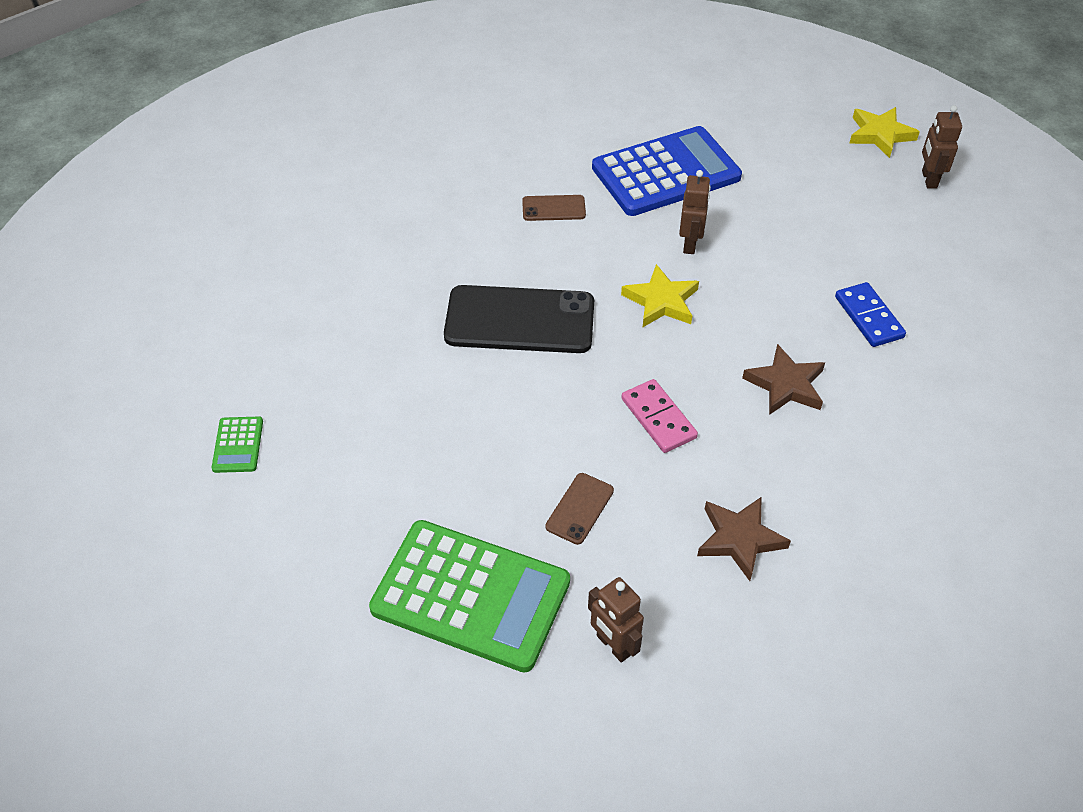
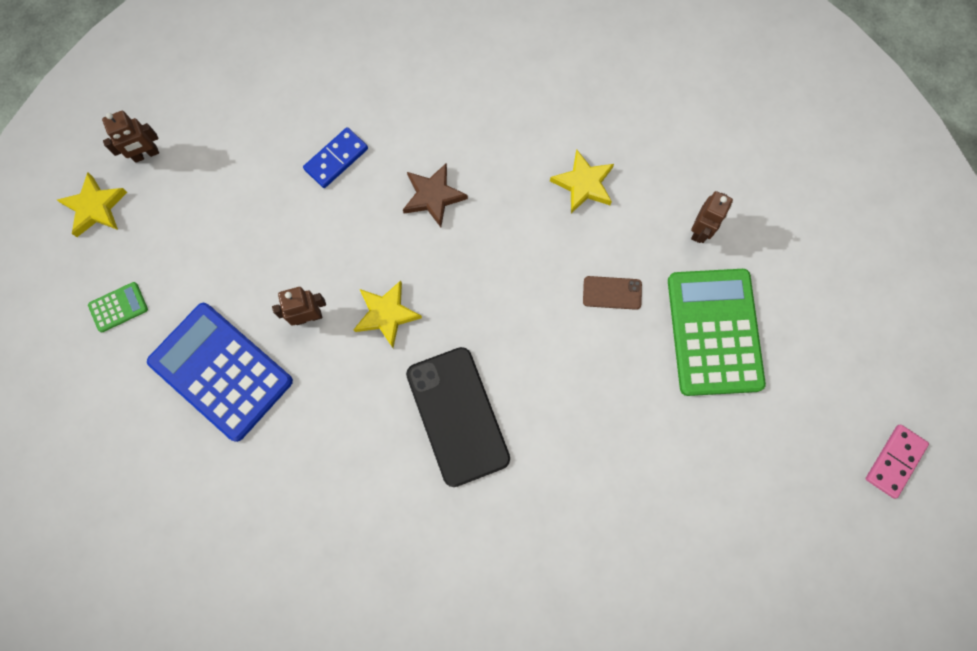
camera: 115 degrees left, 25 degrees up
(238, 445) = (686, 570): green calculator -> green calculator (118, 307)
(553, 208) = (310, 450): brown phone -> none
(658, 418) = (507, 271): pink domino -> pink domino (894, 461)
(739, 539) = (583, 184): brown star -> yellow star

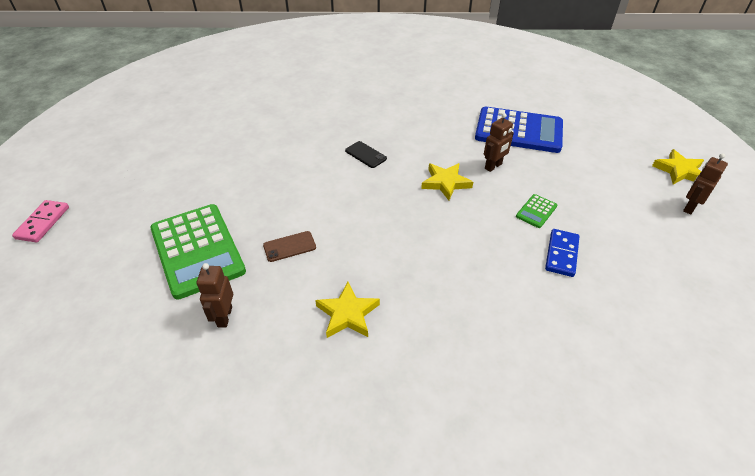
camera: 155 degrees right, 30 degrees down
(118, 307) = (604, 136): green calculator -> green calculator (536, 211)
(433, 196) = (467, 257): brown star -> none
(458, 416) = (365, 155): black phone -> black phone, size x0.47

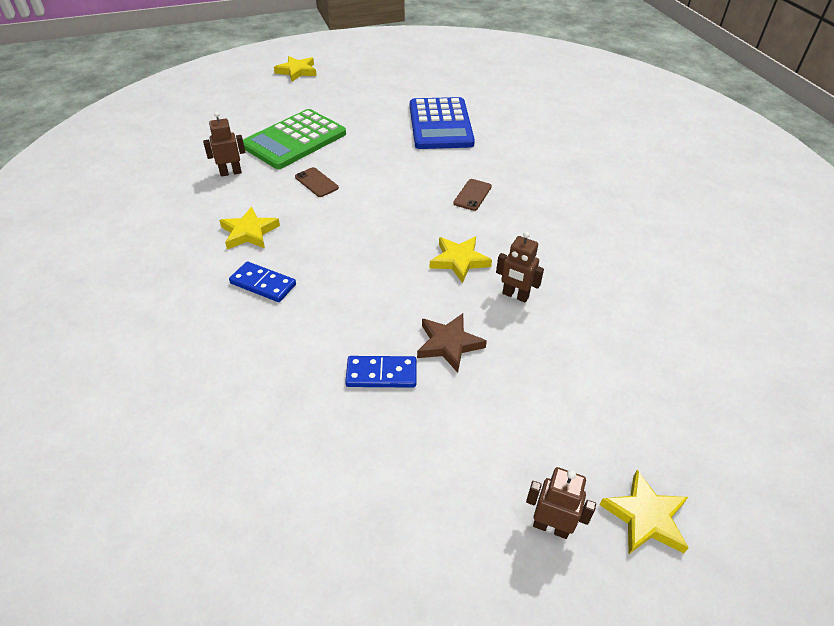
camera: 70 degrees right, 0 degrees up
(43, 223) = (297, 71): pink domino -> yellow star
(365, 155) = (472, 195): black phone -> brown phone
(434, 313) = (263, 284): none -> blue domino
(518, 131) = (612, 310): blue calculator -> blue calculator (440, 124)
(536, 211) = (448, 344): green calculator -> brown star

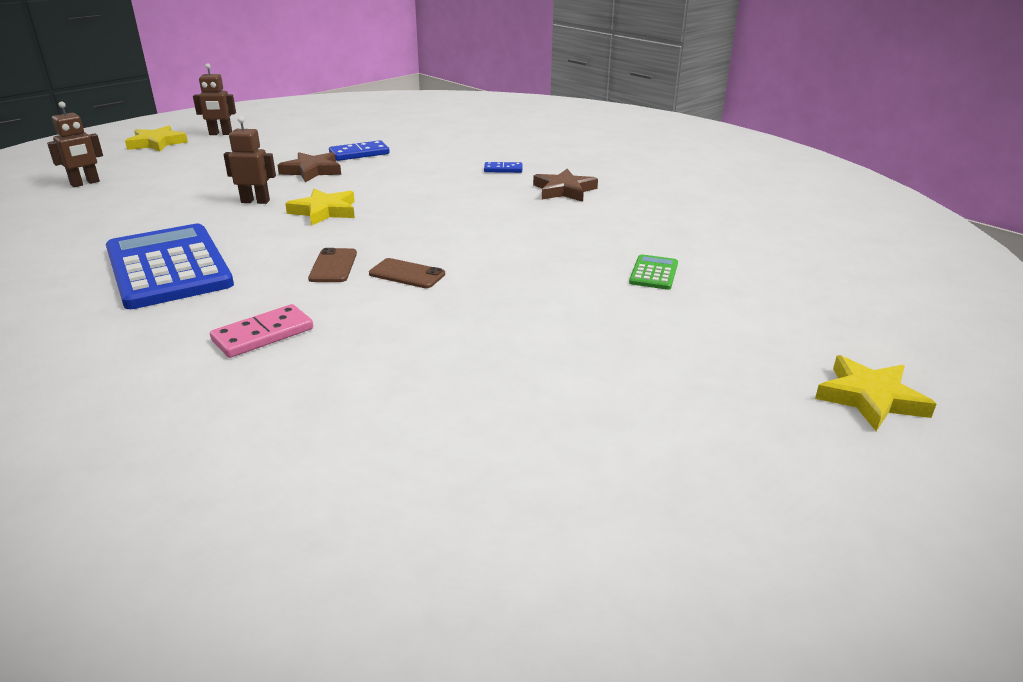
camera: 155 degrees right, 15 degrees down
(230, 172) = (668, 224): brown robot -> brown robot (85, 183)
(249, 232) = (564, 190): yellow star -> brown star
(263, 284) = (503, 169): blue domino -> blue domino, size x0.65
(294, 140) = (654, 273): green calculator -> green calculator, size x0.41
(316, 182) = (553, 237): brown phone -> brown phone (407, 274)
(440, 124) = (446, 354): blue calculator -> blue calculator (169, 267)
(523, 156) = (263, 334): none -> pink domino

